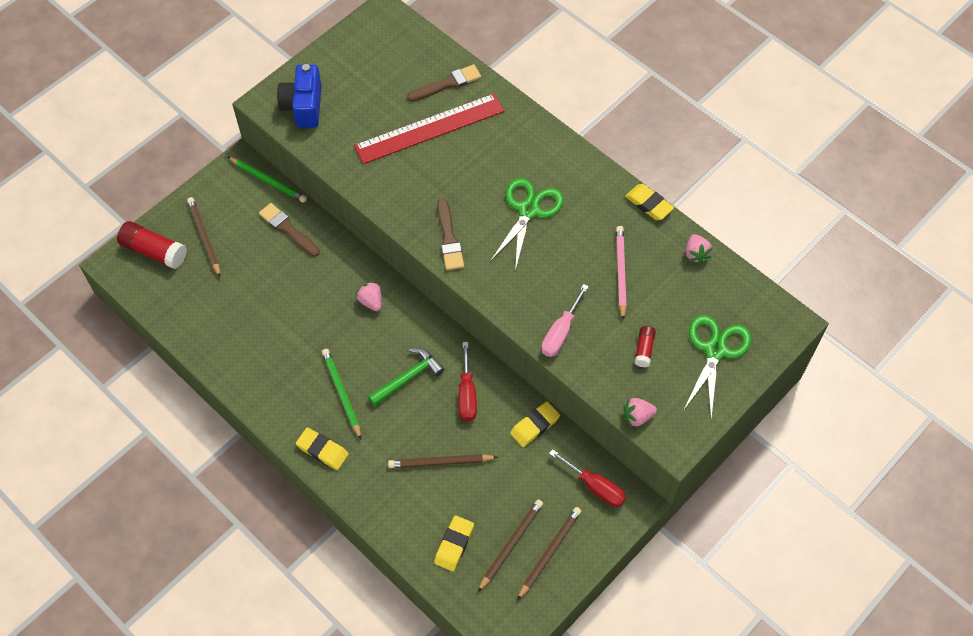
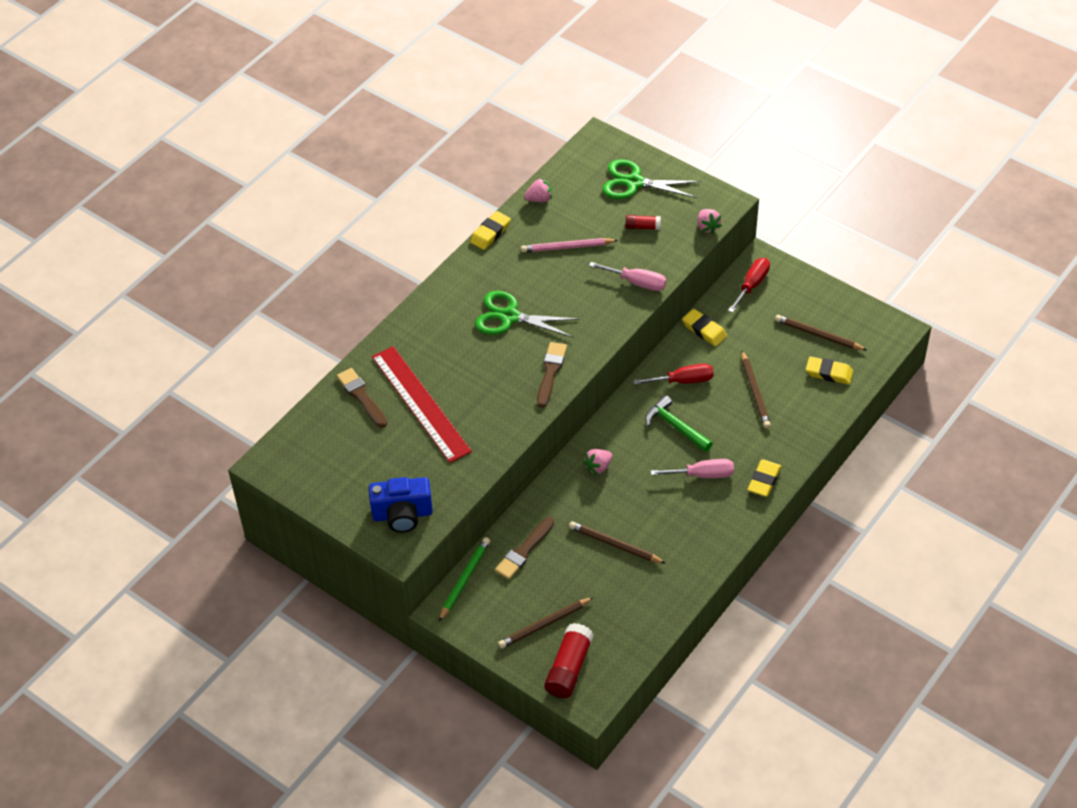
camera: 95 degrees left, 10 degrees down
(342, 393) = (702, 475): green pencil -> pink screwdriver
(449, 238) = (550, 372): brown brush -> brown brush turned 60 degrees counterclockwise
(549, 552) = (818, 309): brown pencil -> brown pencil (615, 545)

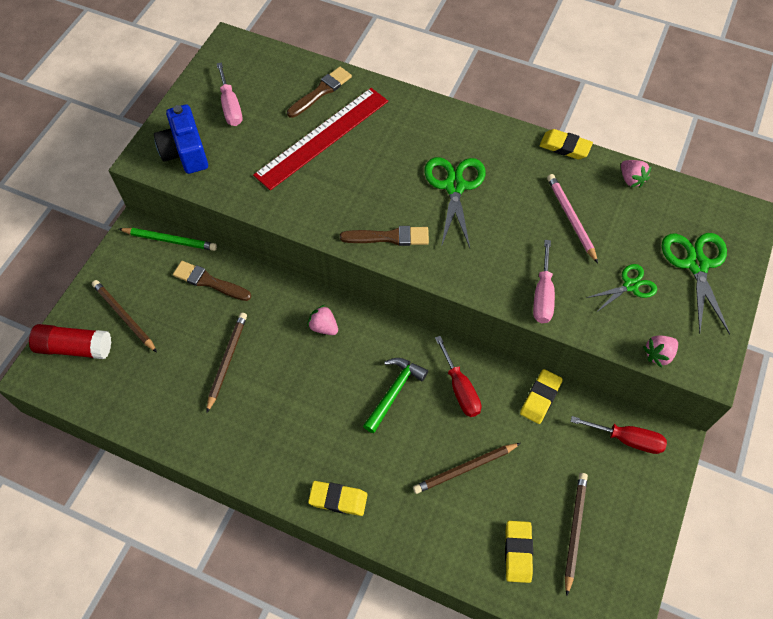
camera: 75 degrees right, 10 degrees up
(642, 227) = (630, 286): red glue stick -> green scissors
(702, 475) = (333, 431): pink screwdriver -> pink screwdriver (230, 106)

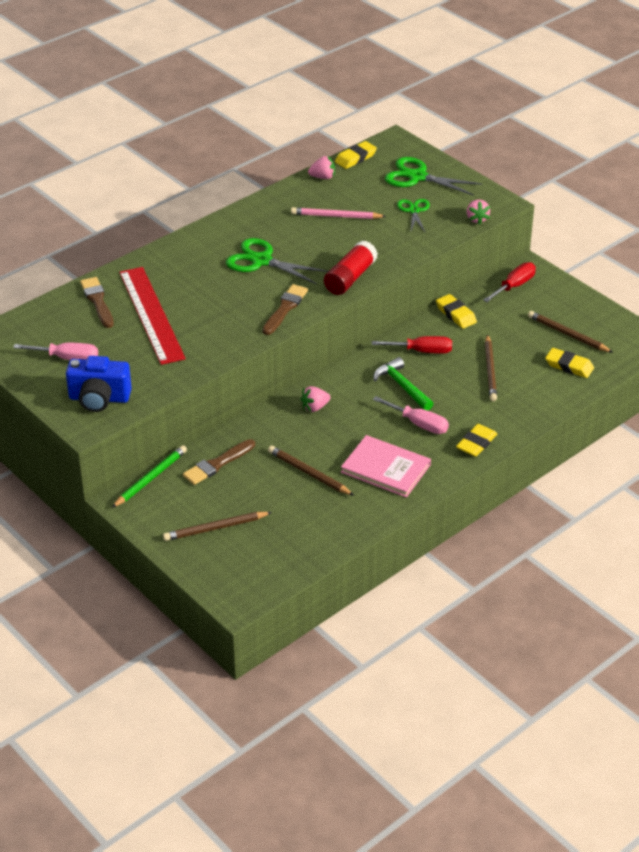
camera: 65 degrees left, 20 degrees down
(75, 347) = (226, 569): red glue stick -> red glue stick (350, 278)
(262, 426) = (386, 468): none -> pink book
(542, 295) = (393, 252): pink screwdriver -> pink screwdriver (419, 424)
(565, 147) = (267, 196): yellow eraser -> yellow eraser (355, 158)

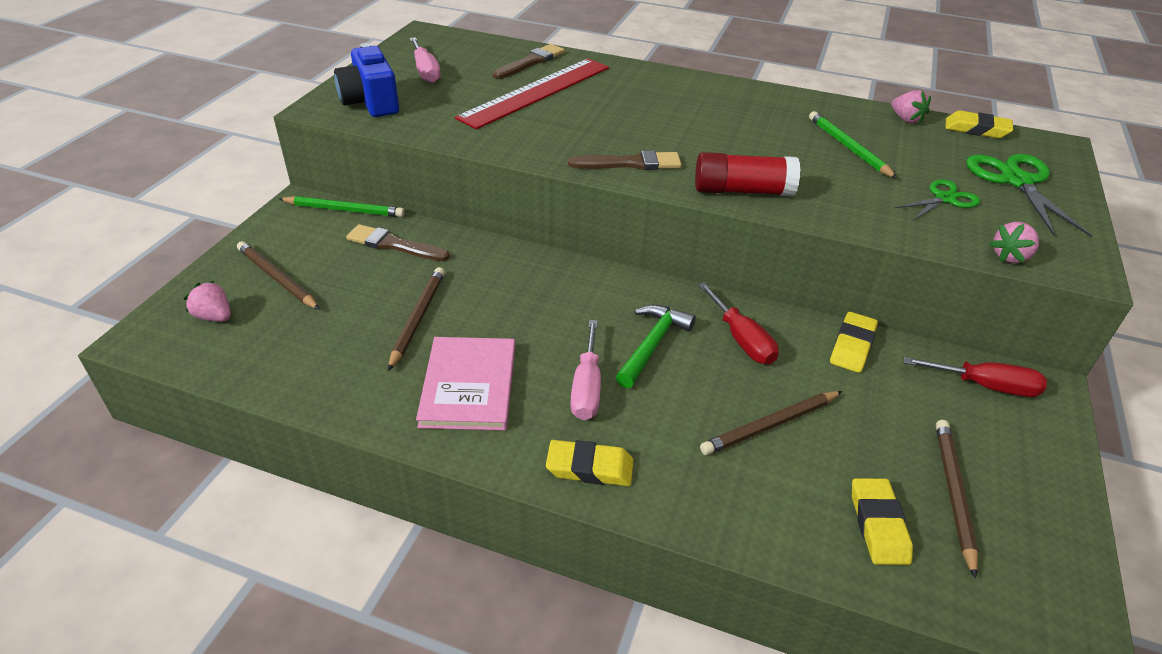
camera: 60 degrees right, 0 degrees up
(261, 261) = (701, 125): green scissors -> none
(314, 407) = (547, 283): pink strawberry -> pink strawberry (214, 317)
(336, 216) = (848, 147): pink pencil -> green pencil

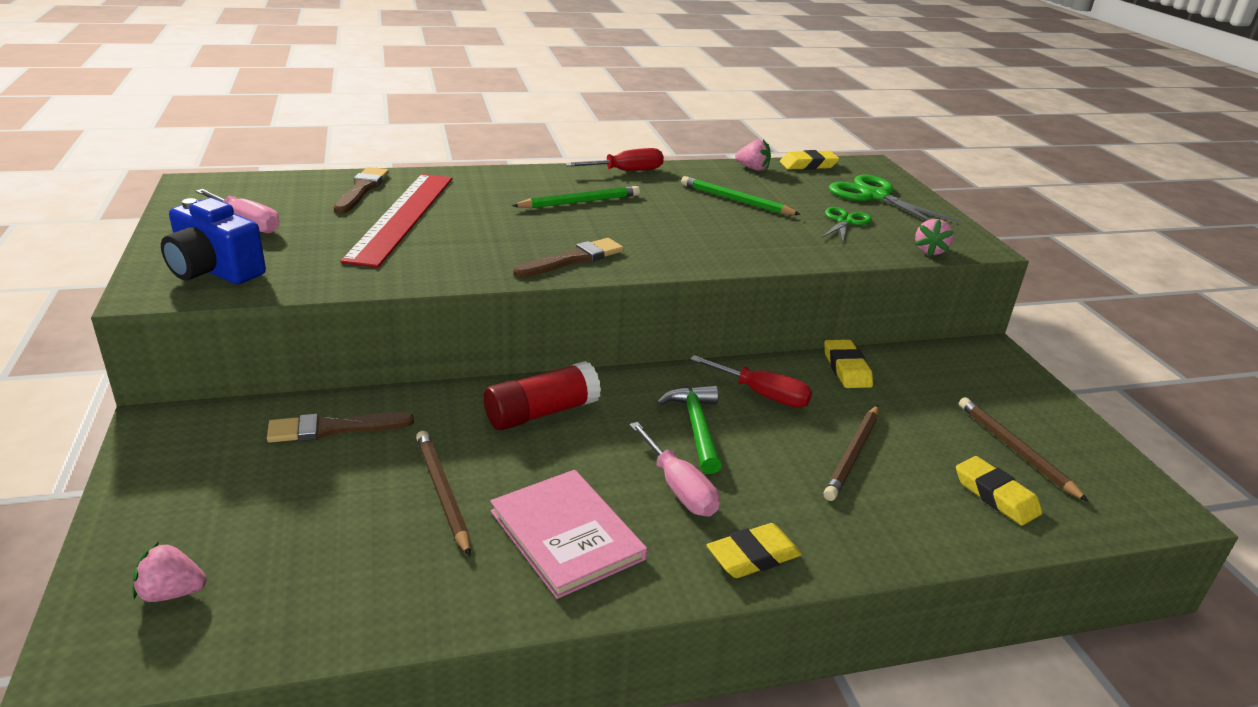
camera: 35 degrees left, 10 degrees down
(277, 278) = (217, 516): brown pencil -> none
(344, 210) = (228, 412): green pencil -> green pencil (579, 202)
(742, 191) = (695, 256): red glue stick -> red glue stick (542, 413)
(985, 386) = (958, 364): red screwdriver -> red screwdriver (626, 171)

